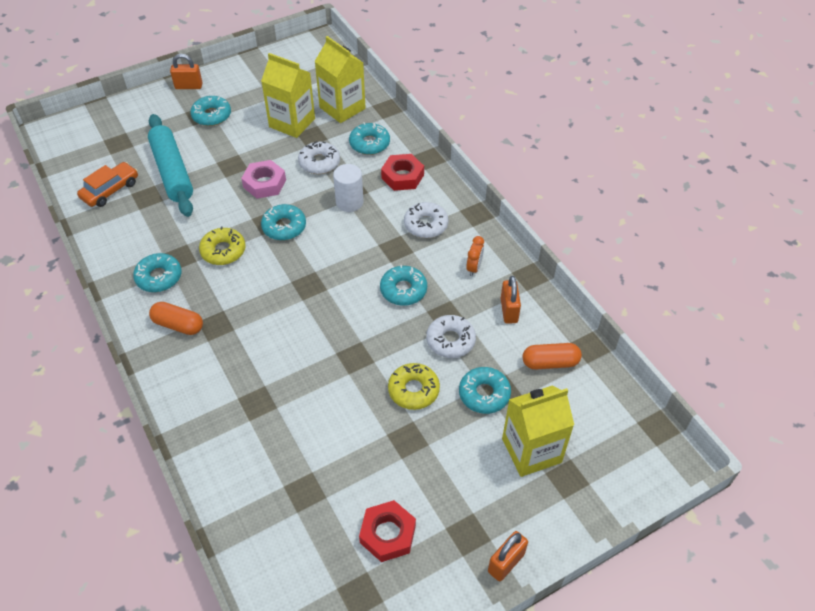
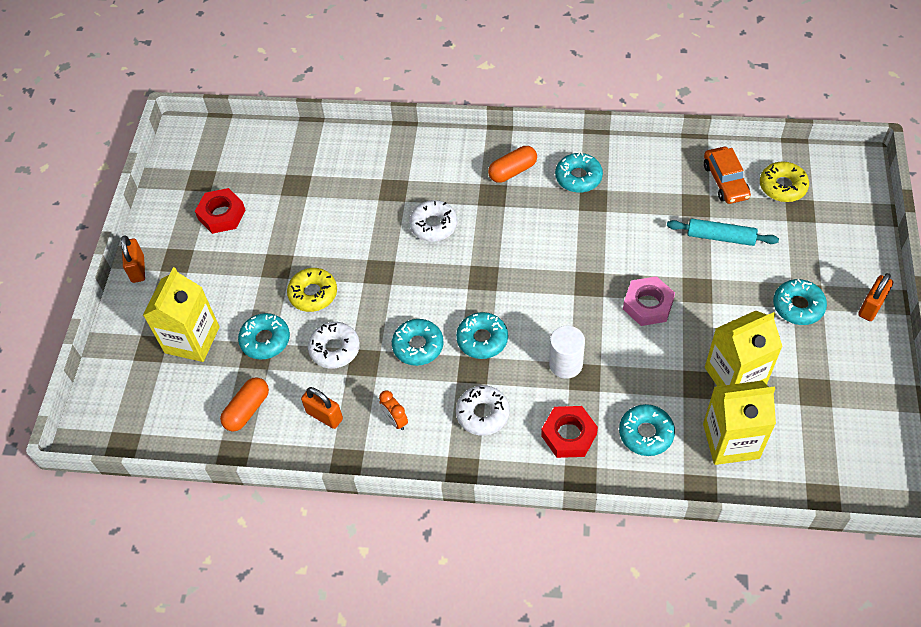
camera: 130 degrees right, 5 degrees up
(172, 172) = (720, 237): turquoise rolling pin -> turquoise rolling pin, size x0.62
(223, 251) = (576, 233): yellow donut -> yellow donut (782, 186)
(284, 227) = (572, 293): turquoise donut -> turquoise donut (482, 339)
(319, 162) = (647, 368): white donut -> white donut (433, 225)

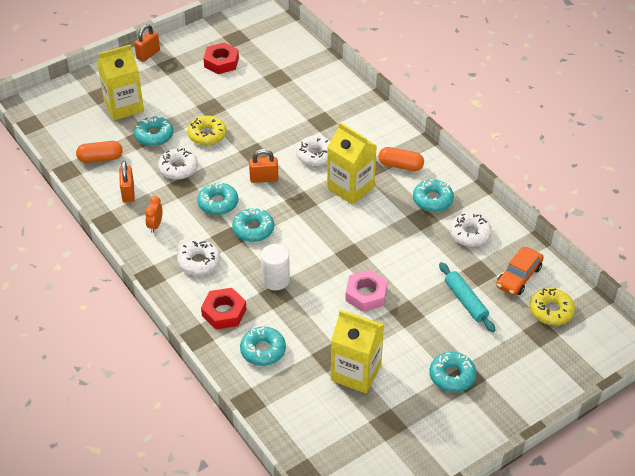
camera: 45 degrees right, 10 degrees down
(645, 180) = (470, 234): none -> white donut
(731, 441) = (301, 398): yellow carton -> yellow carton (350, 188)
(871, 307) = (497, 419): orange padlock -> orange padlock (264, 178)

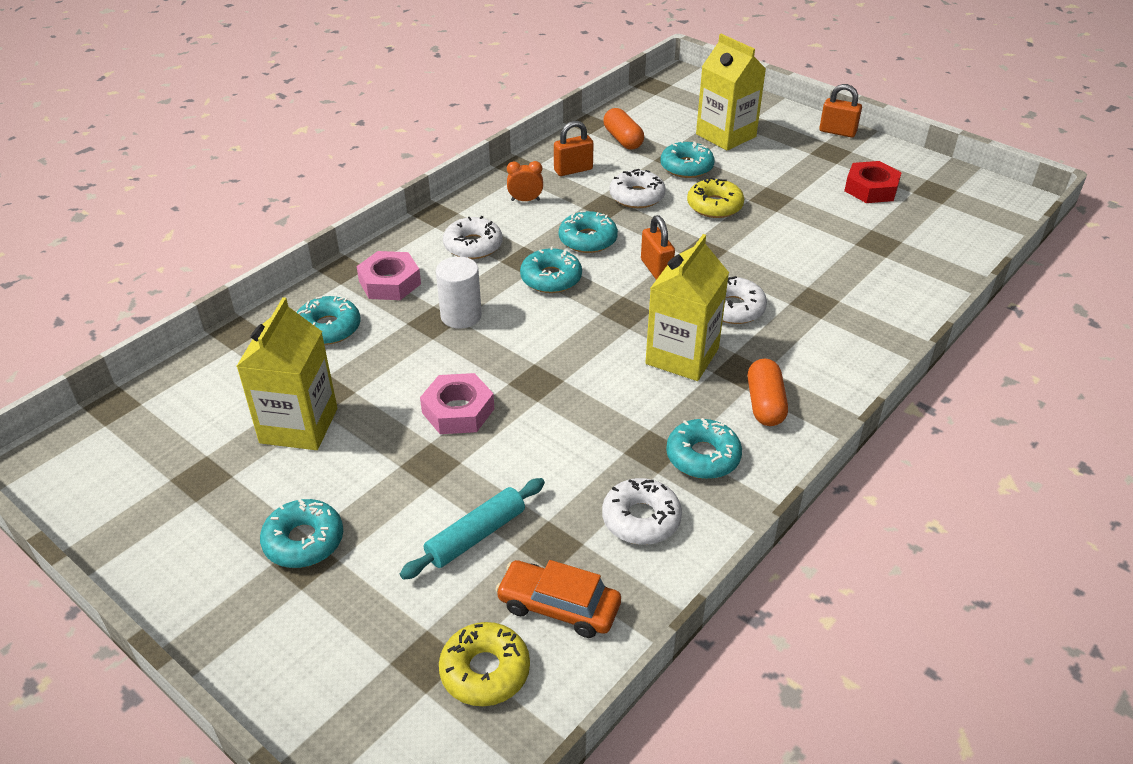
camera: 75 degrees right, 5 degrees down
(224, 312) = (390, 282): red nut -> pink nut

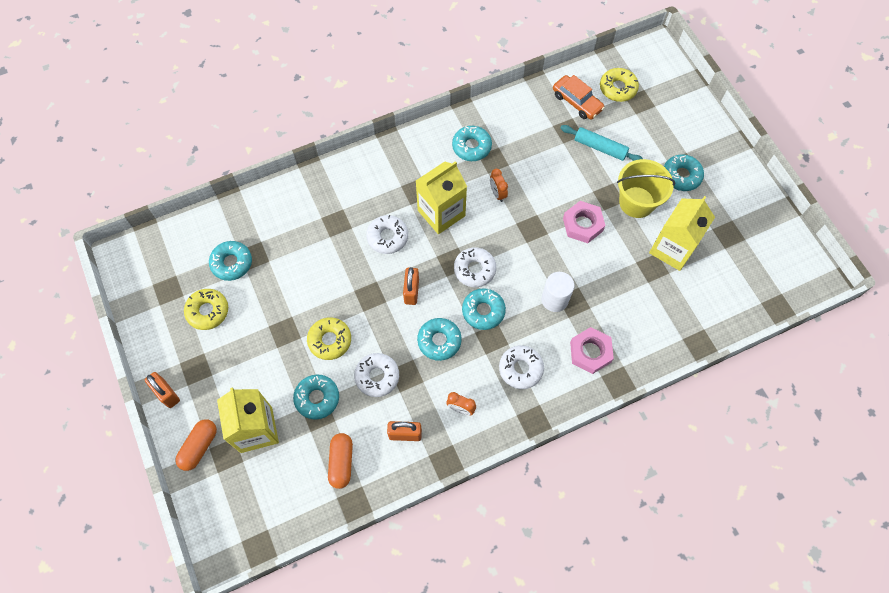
camera: 155 degrees left, 25 degrees up
(328, 328) = (640, 323): turquoise donut -> turquoise donut (232, 263)
(378, 471) = (636, 202): none -> yellow bucket
(475, 535) = (600, 148): turquoise rolling pin -> turquoise rolling pin turned 45 degrees clockwise
(615, 406) = (497, 193): none -> orange clock
(641, 519) = (520, 126): white donut -> white donut (474, 270)
(765, 404) = (419, 164): orange capsule -> orange capsule (199, 447)
(871, 189) = (208, 311): red nut -> yellow donut

